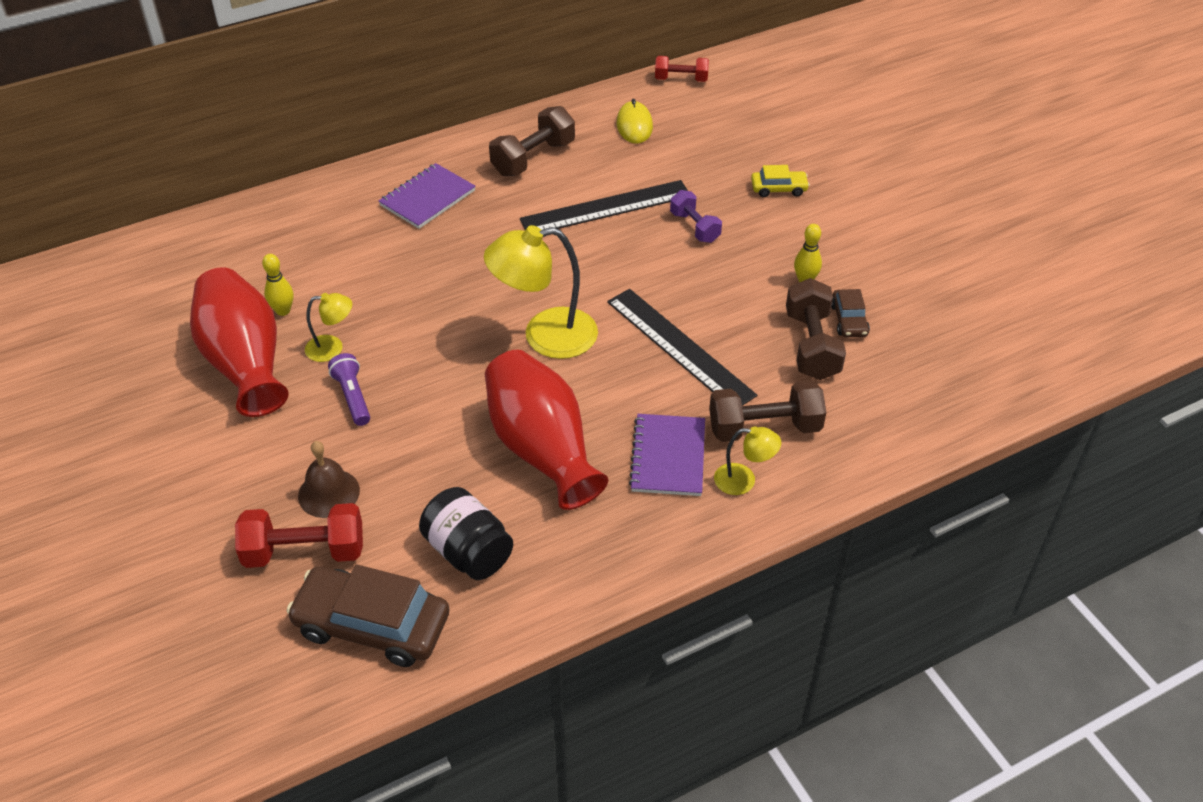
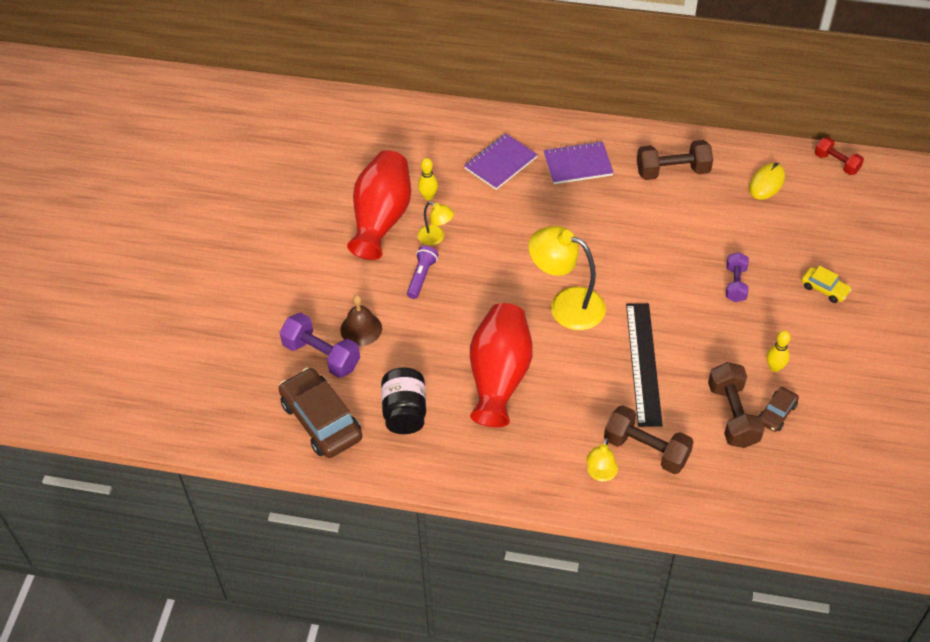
camera: 40 degrees right, 5 degrees up
(305, 552) = (321, 356): red dumbbell -> purple dumbbell
(606, 208) = (687, 236): black ruler -> none
(668, 457) = (569, 430): purple notebook -> purple notebook (500, 163)
(743, 480) = (600, 474): yellow lamp -> yellow lamp turned 60 degrees clockwise
(812, 345) = (732, 415): brown dumbbell -> brown dumbbell turned 45 degrees counterclockwise

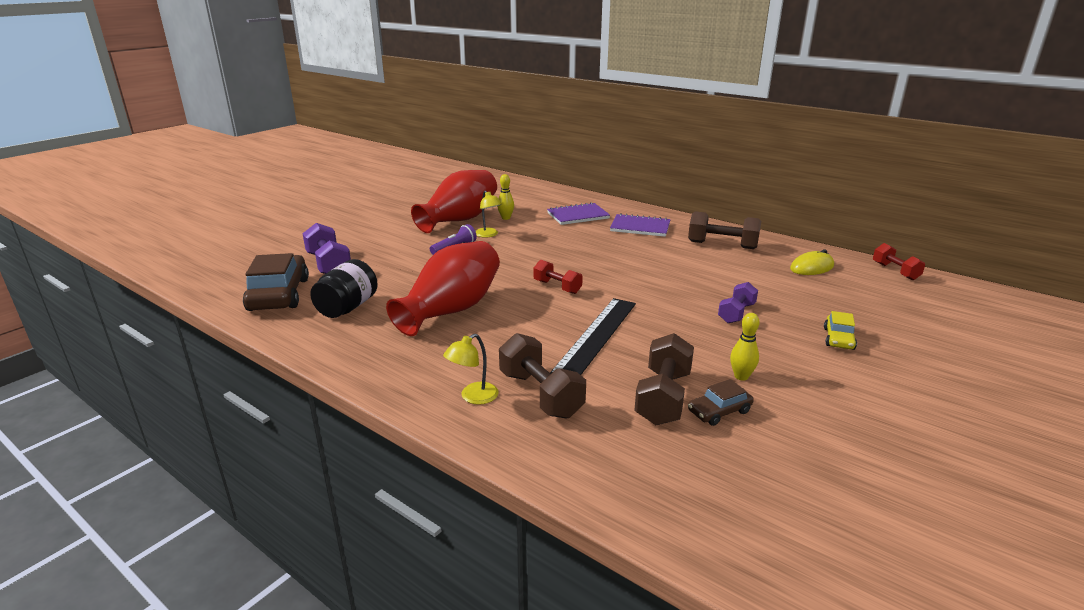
camera: 25 degrees right, 25 degrees down
(361, 329) = (376, 260): brown bell -> none
(566, 304) = (557, 287): yellow lamp -> red dumbbell
(824, 289) = (838, 339): yellow car -> yellow car turned 45 degrees clockwise

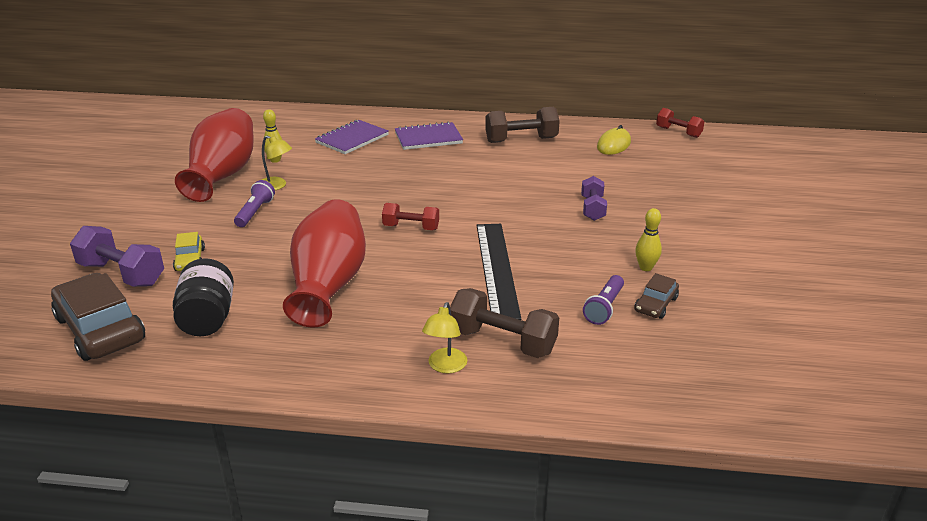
camera: 30 degrees left, 5 degrees up
(663, 397) = (604, 308): brown dumbbell -> purple flashlight
(838, 339) = (687, 209): yellow car -> yellow car (190, 260)

